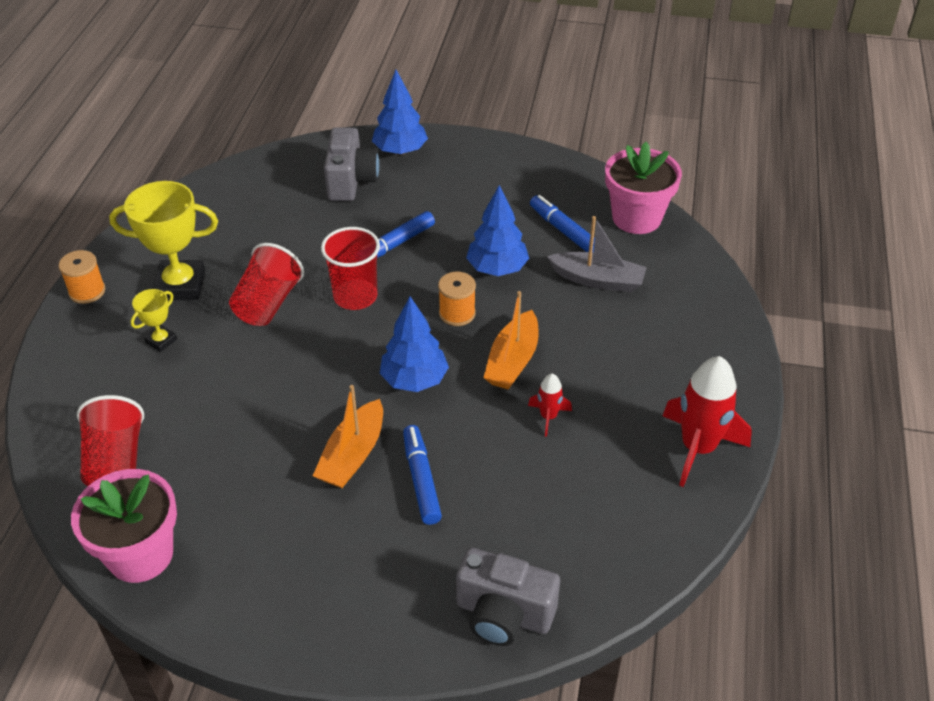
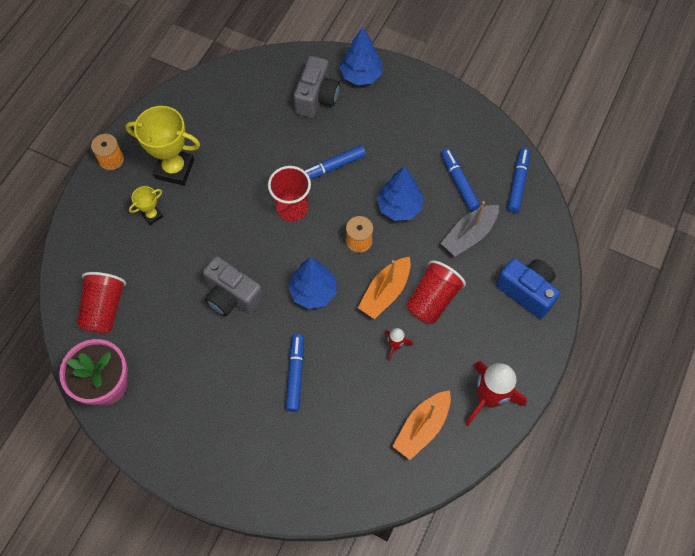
camera: 15 degrees right, 20 degrees up
(268, 304) = (230, 200): red cup -> red cup (432, 300)
(352, 455) = (256, 343): orange boat -> orange boat (422, 427)
(503, 614) = (318, 490): grey camera -> grey camera (232, 296)
(598, 280) = (469, 235): grey boat -> grey boat turned 105 degrees clockwise
(636, 218) = (518, 183): pink flower pot -> blue marker
(696, 323) = (527, 291): none -> blue camera

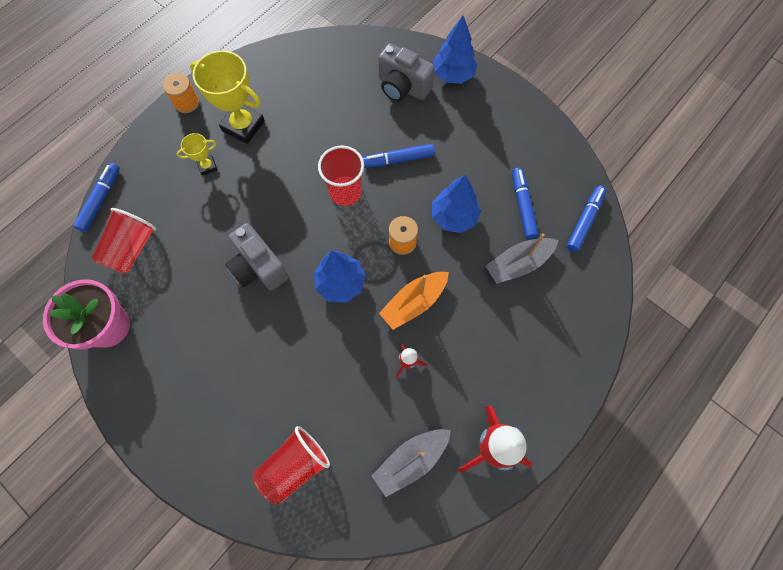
camera: 15 degrees right, 5 degrees up
(295, 374) = (297, 366): blue marker -> blue marker (101, 200)
(317, 98) = (402, 87): grey camera -> grey camera turned 90 degrees clockwise
(422, 427) = (411, 460): orange boat -> grey boat
(432, 300) = (460, 323): red cup -> red cup (294, 465)
(527, 291) = (564, 340): blue camera -> none

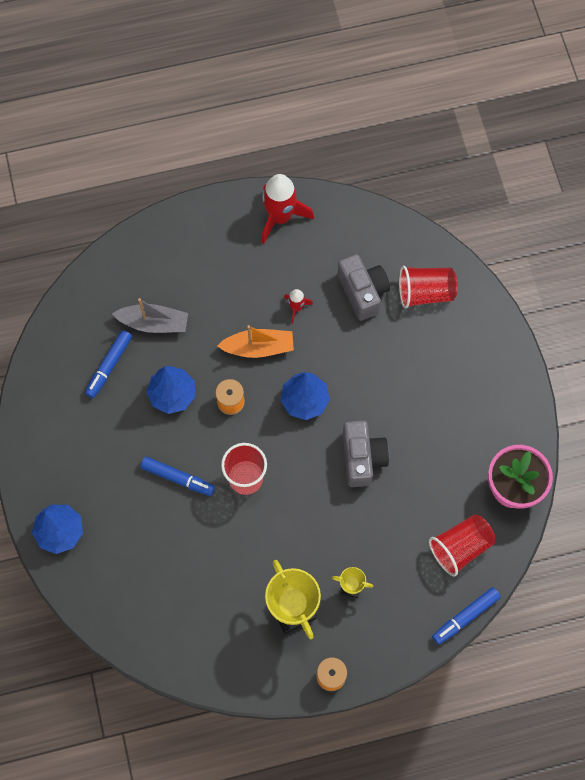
camera: 145 degrees left, 0 degrees up
(402, 87) = (117, 550): grey camera -> grey camera (363, 292)
(411, 460) = (342, 244): grey boat -> none
(584, 221) = (72, 320): blue marker -> none

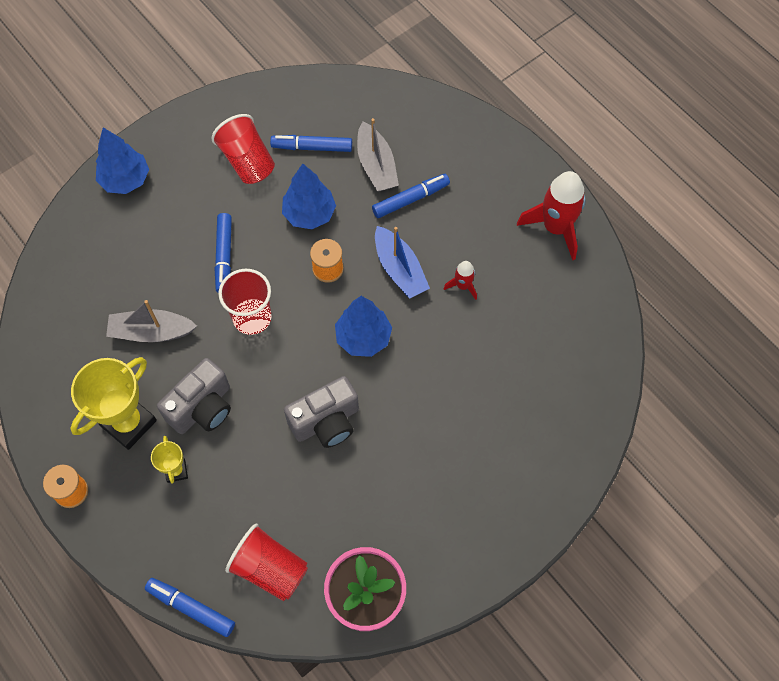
camera: 65 degrees right, 5 degrees down
(199, 311) = (410, 199): none -> blue marker
(219, 563) = (151, 332): none -> grey boat
(258, 347) = (399, 269): orange boat -> blue boat
(363, 292) = (516, 343): grey camera -> grey camera (202, 408)
(425, 293) = (551, 407): red cup -> red cup (247, 161)

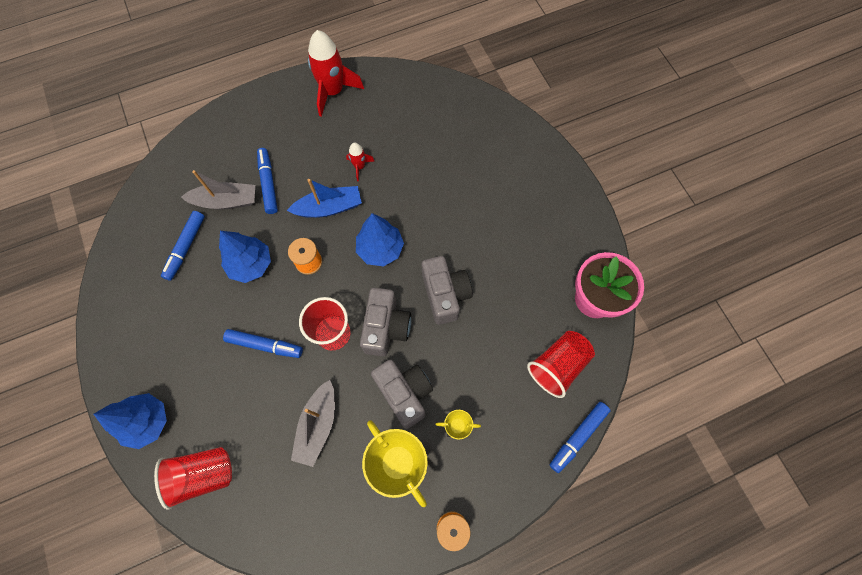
camera: 75 degrees left, 5 degrees up
(247, 161) = (176, 305): red cup -> red cup (203, 474)
(271, 369) = (386, 327): none -> grey camera

